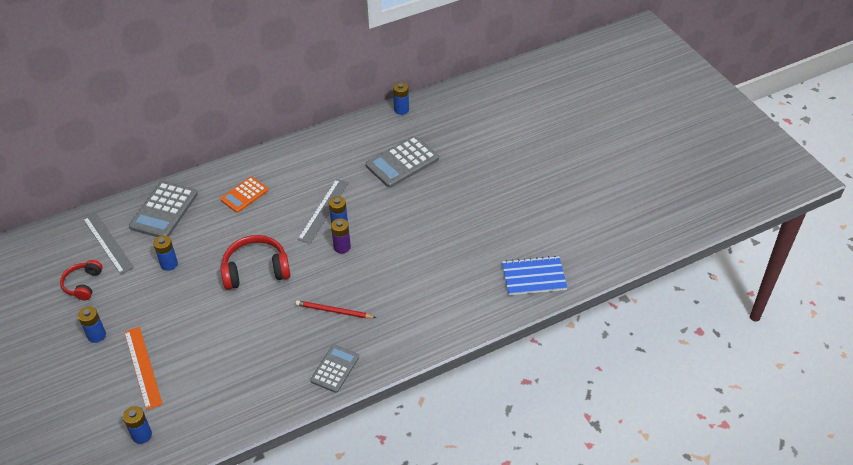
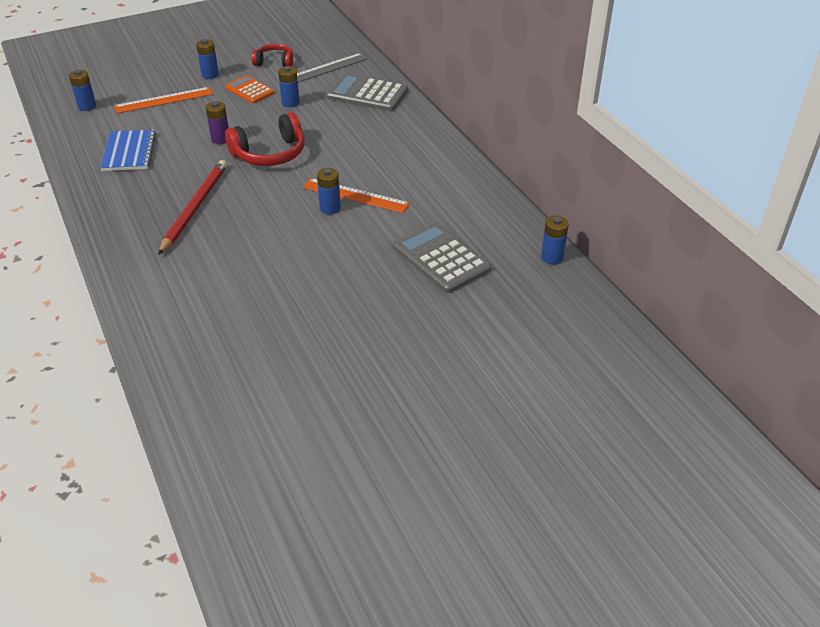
camera: 90 degrees right, 5 degrees down
(244, 195) = (386, 140): orange calculator -> orange calculator (249, 90)
(256, 270) = (270, 154): red headphones -> red headphones turned 75 degrees clockwise
(323, 210) = (355, 195): grey ruler -> orange ruler
(333, 311) = (195, 207): red pencil -> red pencil, size x1.60
(335, 369) = (114, 211): grey calculator -> none
(342, 247) = (292, 211): purple battery -> purple battery (220, 139)
(533, 277) = (201, 383): blue notebook -> blue notebook (129, 152)

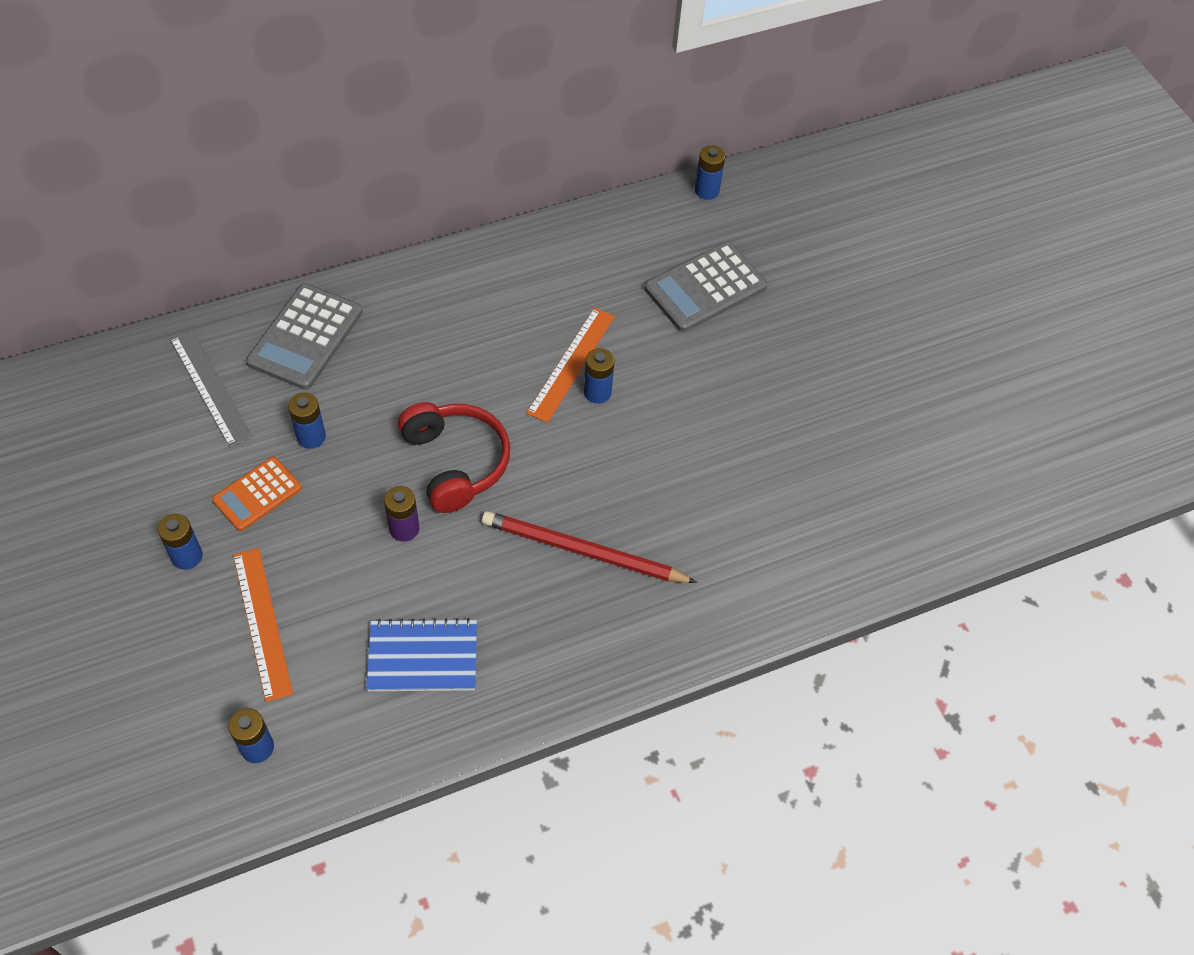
camera: 90 degrees left, 15 degrees up
(274, 62) = (167, 460): red headphones -> none

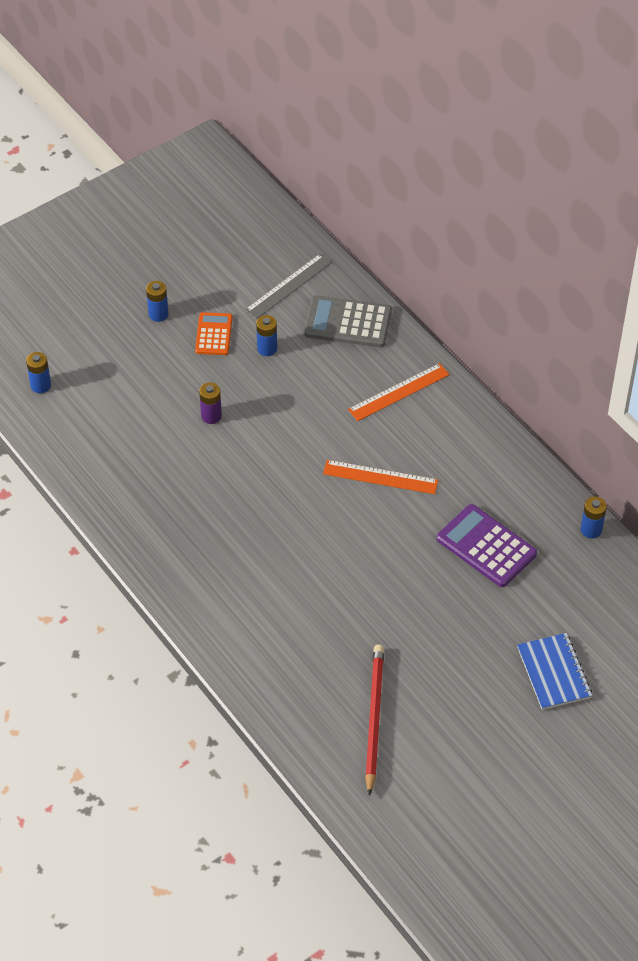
camera: 80 degrees right, 5 degrees down
(257, 494) = (214, 334): orange calculator -> orange calculator turned 60 degrees clockwise
(262, 622) = (123, 364): orange ruler -> orange ruler (399, 392)
(423, 657) = (121, 449): blue notebook -> blue notebook (554, 672)
(456, 462) = (272, 430): red headphones -> none
(583, 551) = (223, 516): red pencil -> red pencil (374, 718)
(597, 392) = (360, 498): blue battery -> none
(705, 288) = (486, 546): grey calculator -> purple calculator

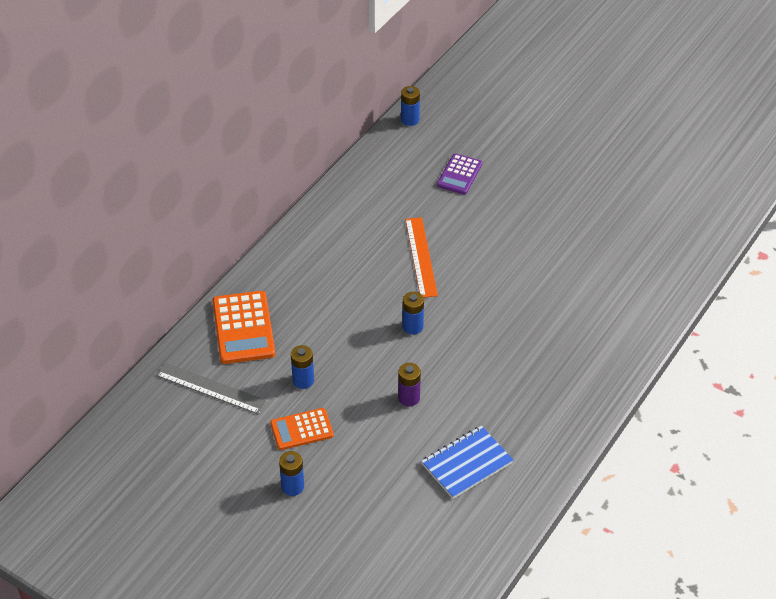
camera: 110 degrees left, 5 degrees down
(40, 385) = (436, 558): blue battery -> blue battery (412, 327)
(348, 322) = (243, 328): grey calculator -> orange calculator
(374, 718) = (662, 200): red pencil -> none
(399, 392) = (316, 269): orange ruler -> none
(486, 546) = (459, 174): purple calculator -> purple calculator, size x0.64
(554, 672) = (557, 113): blue notebook -> blue notebook (467, 463)

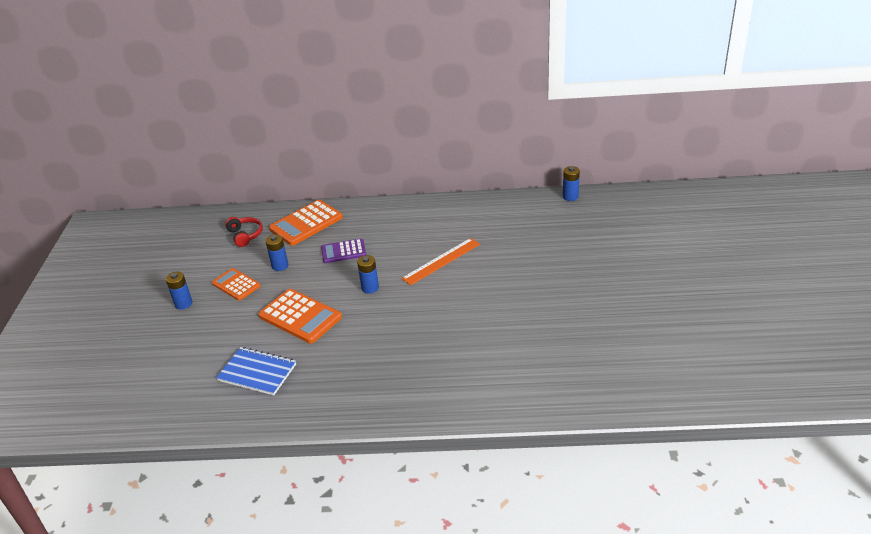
camera: 60 degrees right, 10 degrees down
(211, 388) = (245, 235): grey ruler -> red headphones
(409, 398) = (300, 317): purple battery -> orange calculator
(459, 174) = (543, 240): purple calculator -> purple calculator (343, 251)

